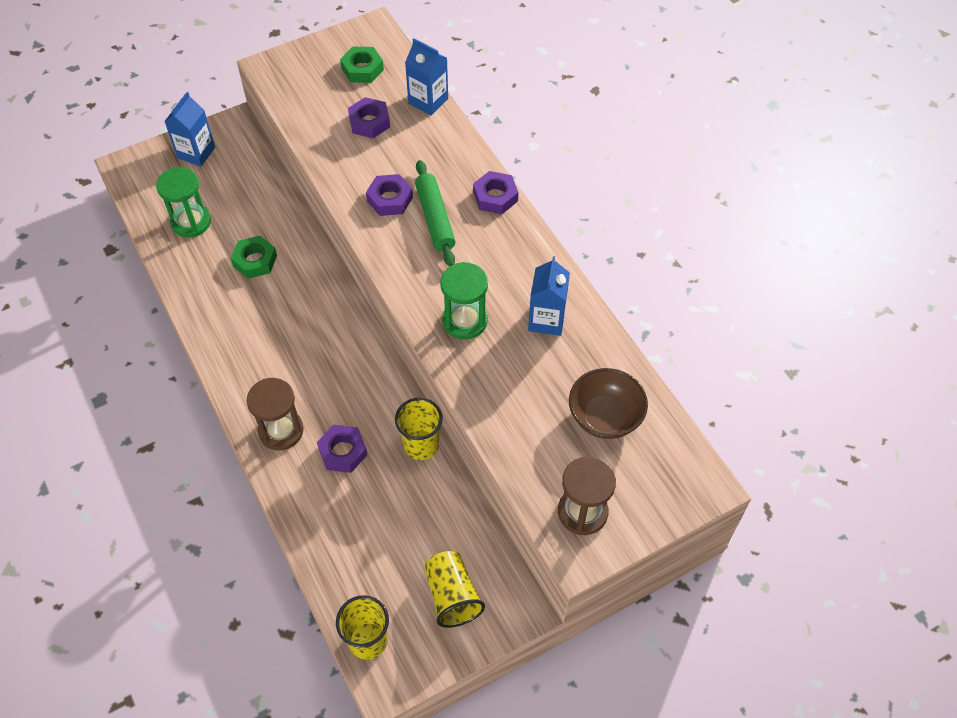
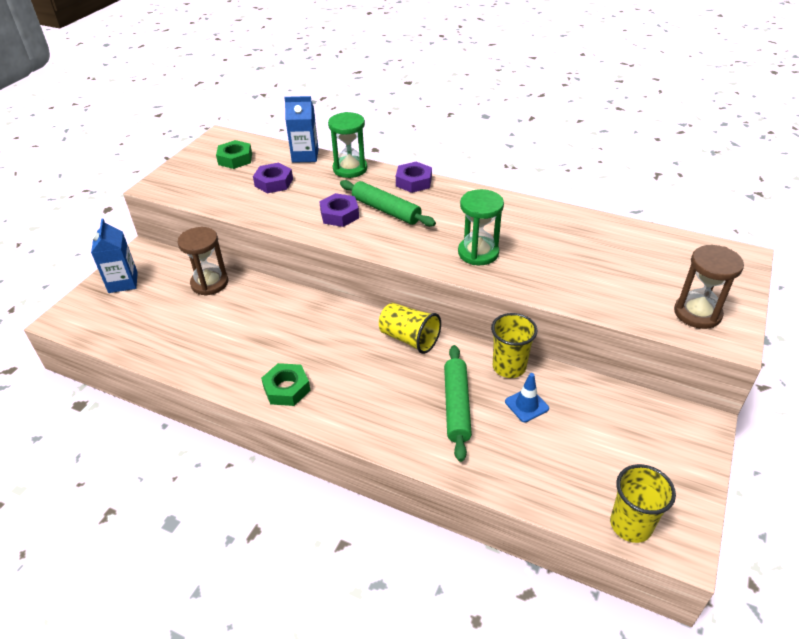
camera: 35 degrees left, 15 degrees down
(191, 222) = (162, 327): green hourglass -> green hourglass (350, 169)
(255, 261) = (247, 324): green nut -> green nut (287, 389)
(281, 431) = (391, 422): brown hourglass -> brown hourglass (209, 283)
(343, 452) = (456, 406): purple nut -> green rolling pin
(398, 489) = (526, 405): none -> blue traffic cone
(452, 596) = (649, 448): yellow cup -> yellow cup (409, 339)
(546, 320) = (531, 226): blue carton -> none
(605, 417) = (636, 255): brown bowl -> none

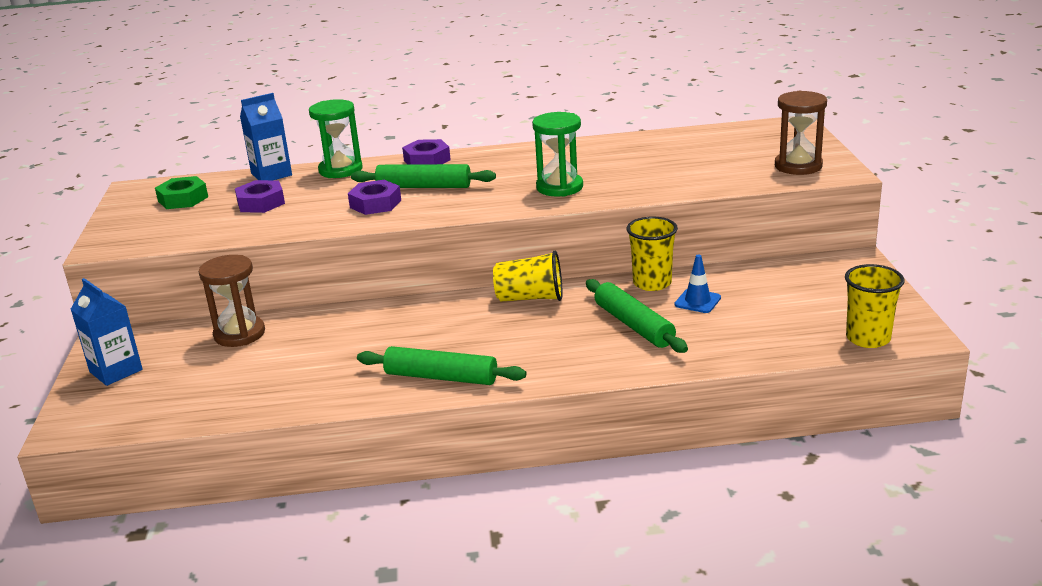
camera: 30 degrees left, 15 degrees down
(287, 389) = (441, 377): green nut -> green rolling pin

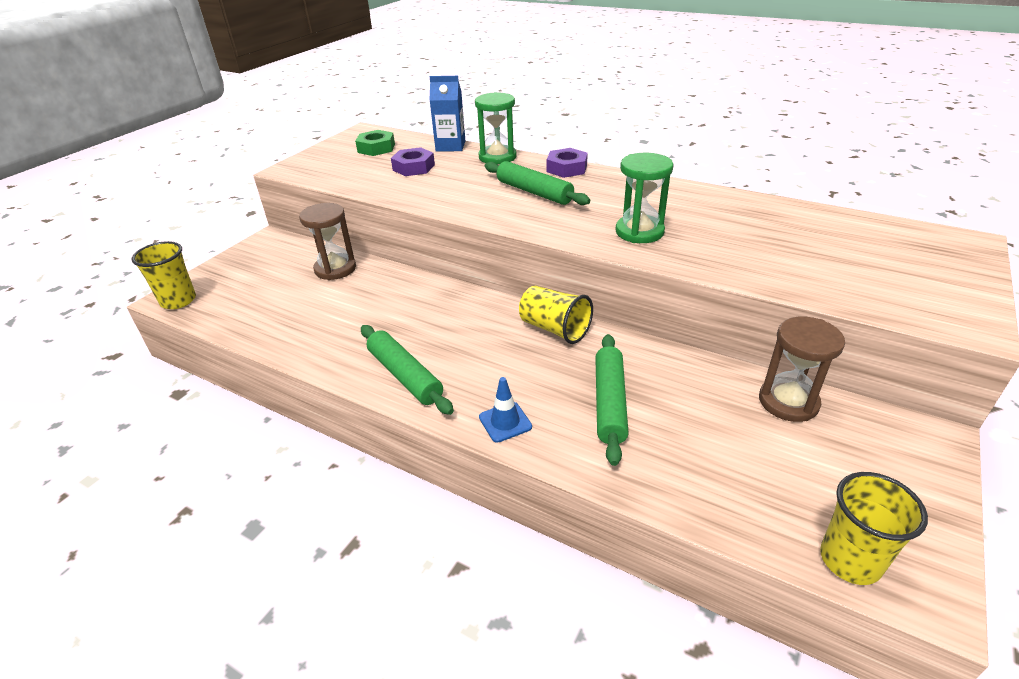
camera: 35 degrees right, 10 degrees up
(116, 371) = (243, 266): blue carton -> none
(375, 204) = (482, 195): purple nut -> none
(652, 283) = (675, 362): yellow cup -> yellow cup (178, 301)
(697, 301) = (698, 405): blue traffic cone -> blue traffic cone (505, 422)
(798, 166) = (921, 297): brown hourglass -> brown hourglass (788, 402)

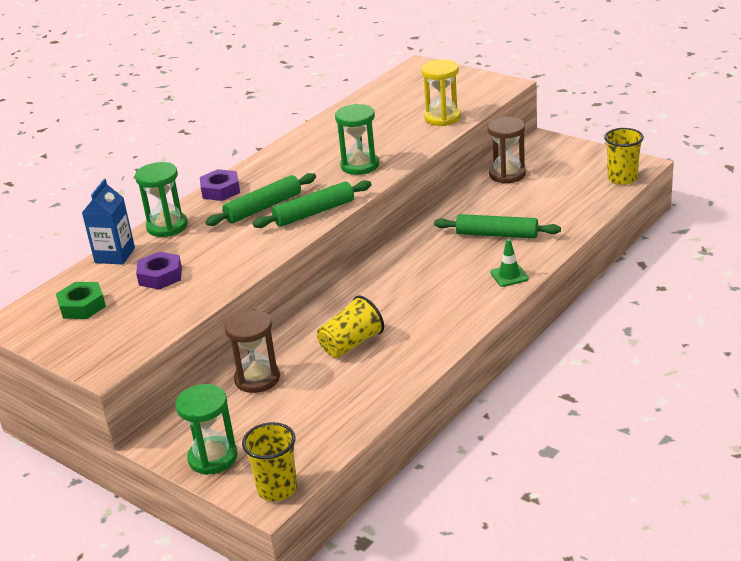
camera: 80 degrees left, 5 degrees down
(236, 265) = (213, 458): none -> green hourglass
(405, 376) = (448, 322): green rolling pin -> green rolling pin (314, 212)
(505, 422) = (509, 276): blue traffic cone -> green traffic cone
(554, 329) = (406, 252): yellow cup -> yellow cup (351, 344)
(804, 276) = (442, 118): none -> yellow hourglass

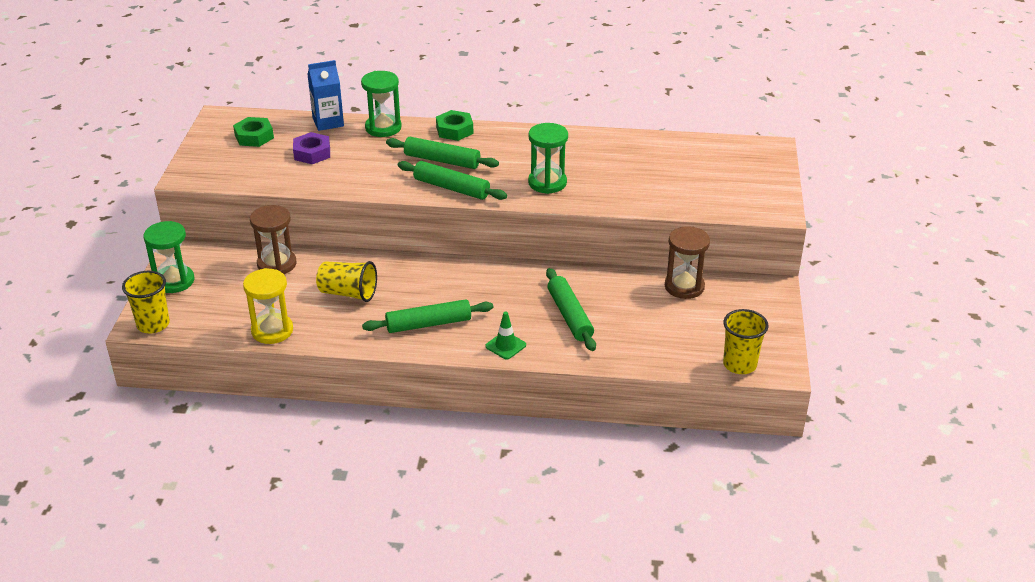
camera: 55 degrees right, 5 degrees up
(220, 190) = (454, 130): purple nut -> green nut
(442, 118) = (674, 197): yellow hourglass -> yellow hourglass (272, 331)
(442, 308) = (428, 324): none -> green rolling pin

